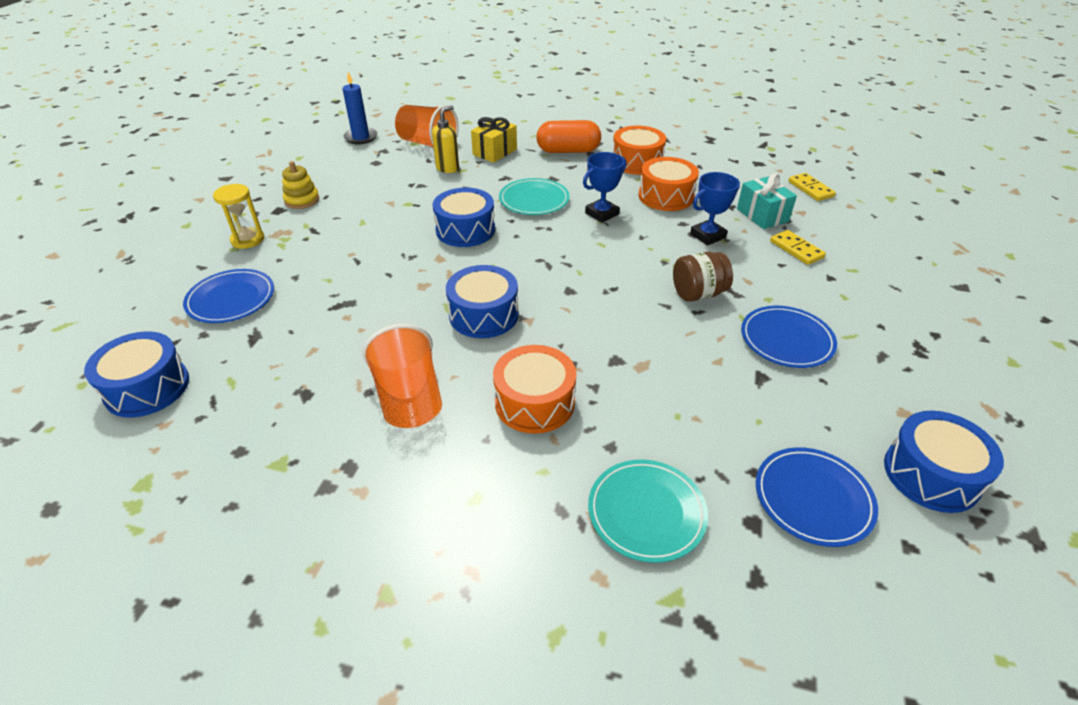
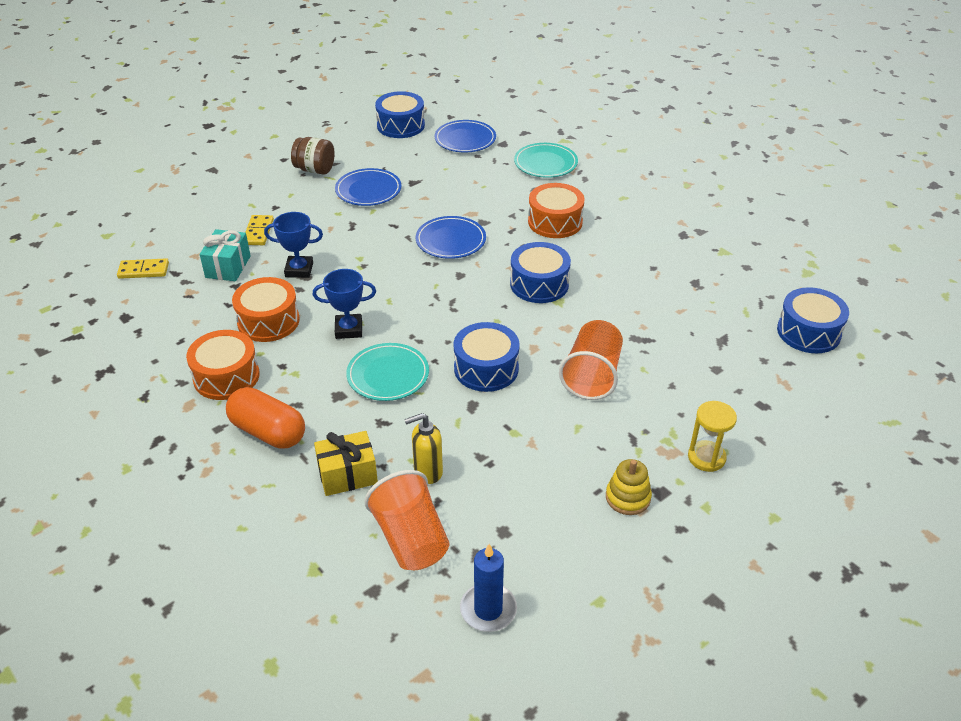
camera: 145 degrees left, 0 degrees up
(231, 299) = (735, 385): blue plate -> blue plate (451, 240)
(409, 399) = (629, 253): orange cup -> orange cup (592, 376)
(698, 294) = (376, 235): brown jar -> brown jar (315, 170)
(810, 189) = (143, 270): yellow domino -> yellow domino turned 75 degrees clockwise

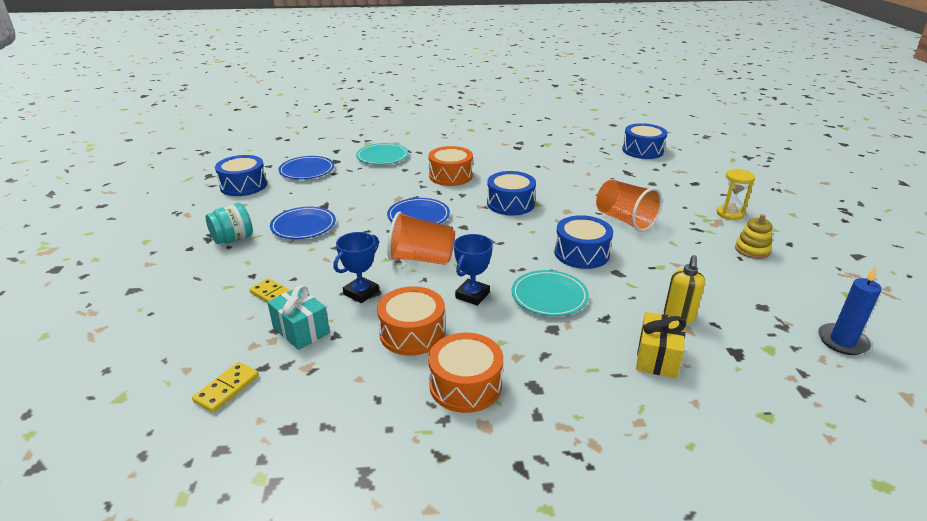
camera: 55 degrees left, 10 degrees down
(268, 432) = (568, 384): orange capsule -> none
(315, 170) = (233, 239): brown jar -> turquoise jar
(410, 539) = (752, 351): orange cup -> orange cup (422, 259)

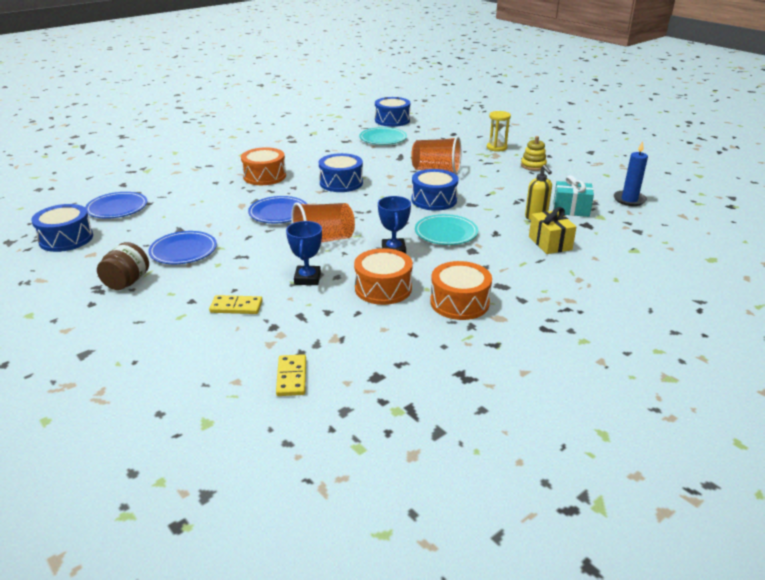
camera: 35 degrees left, 0 degrees up
(233, 239) = (127, 282): turquoise jar -> brown jar
(301, 330) = (295, 319): turquoise gift -> turquoise gift (571, 209)
(382, 157) = (179, 177): turquoise plate -> turquoise plate (383, 139)

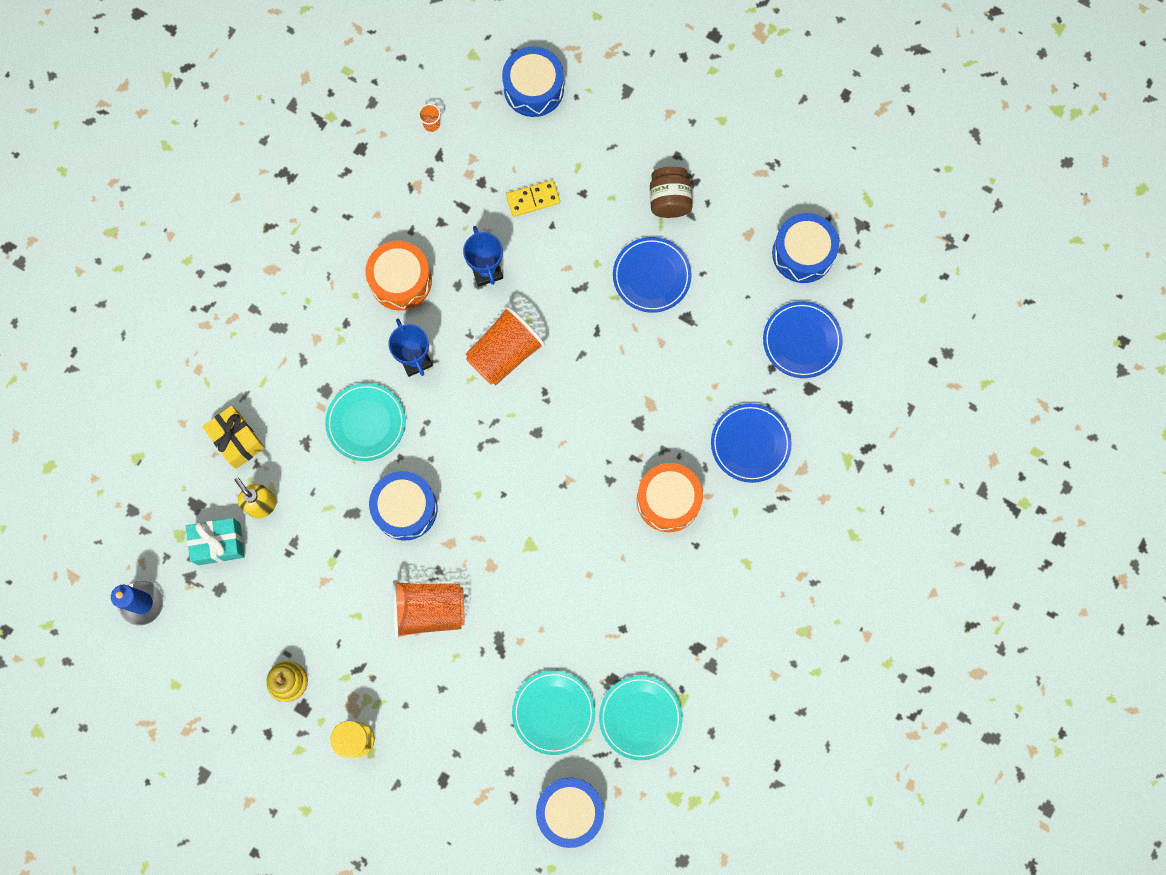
camera: 160 degrees right, 45 degrees up
(278, 213) = (592, 401): blue plate -> blue plate (750, 444)
(291, 377) = (431, 124): yellow domino -> orange cup
(338, 132) = (640, 717): none -> turquoise plate
(341, 183) = (550, 518): blue drum -> blue drum (533, 88)
(459, 302) = (315, 282): orange drum -> none

